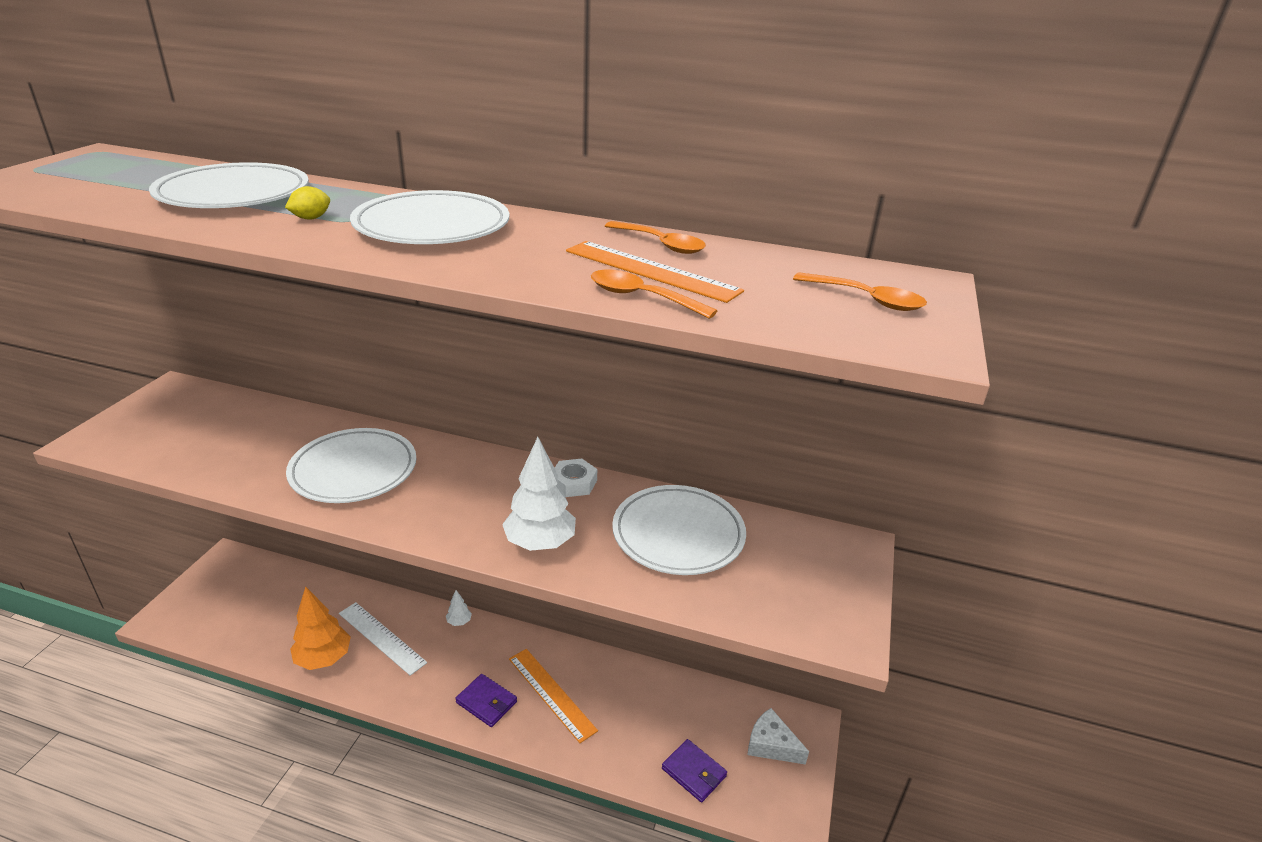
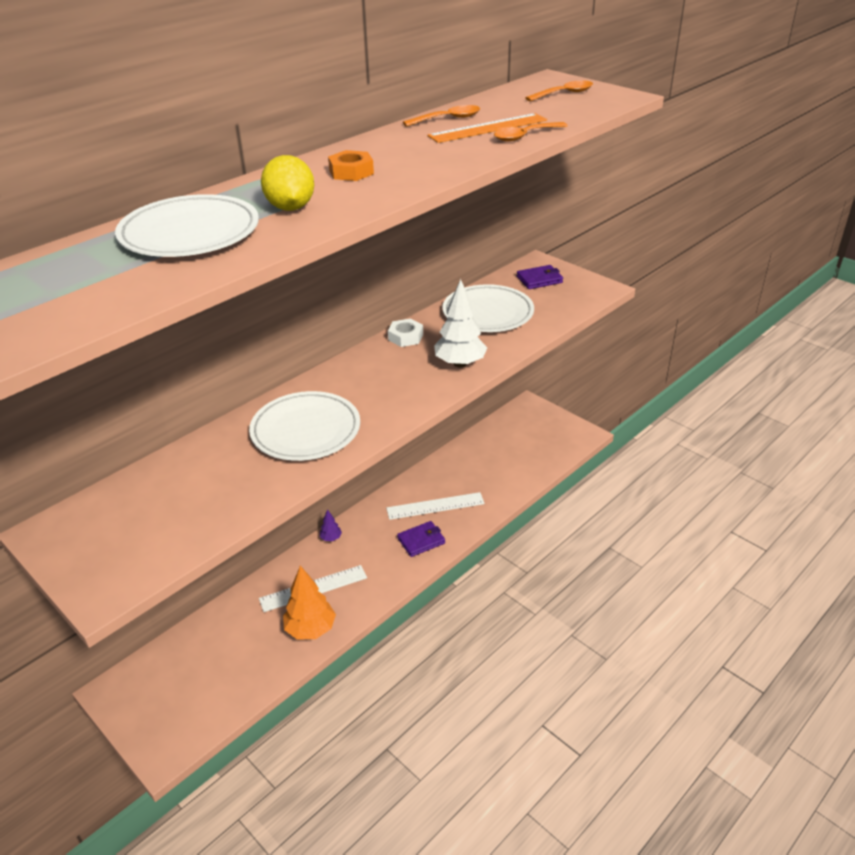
camera: 60 degrees left, 5 degrees up
(311, 218) = (290, 208): yellow lemon -> yellow lemon, size x1.89
(432, 226) = (351, 172): white plate -> orange nut
(459, 622) = (331, 538): white tree -> purple tree
(551, 694) = (435, 506): orange ruler -> white ruler
(694, 772) = (534, 461): purple wallet -> purple wallet (539, 279)
(771, 745) = (534, 424): white cheese -> none

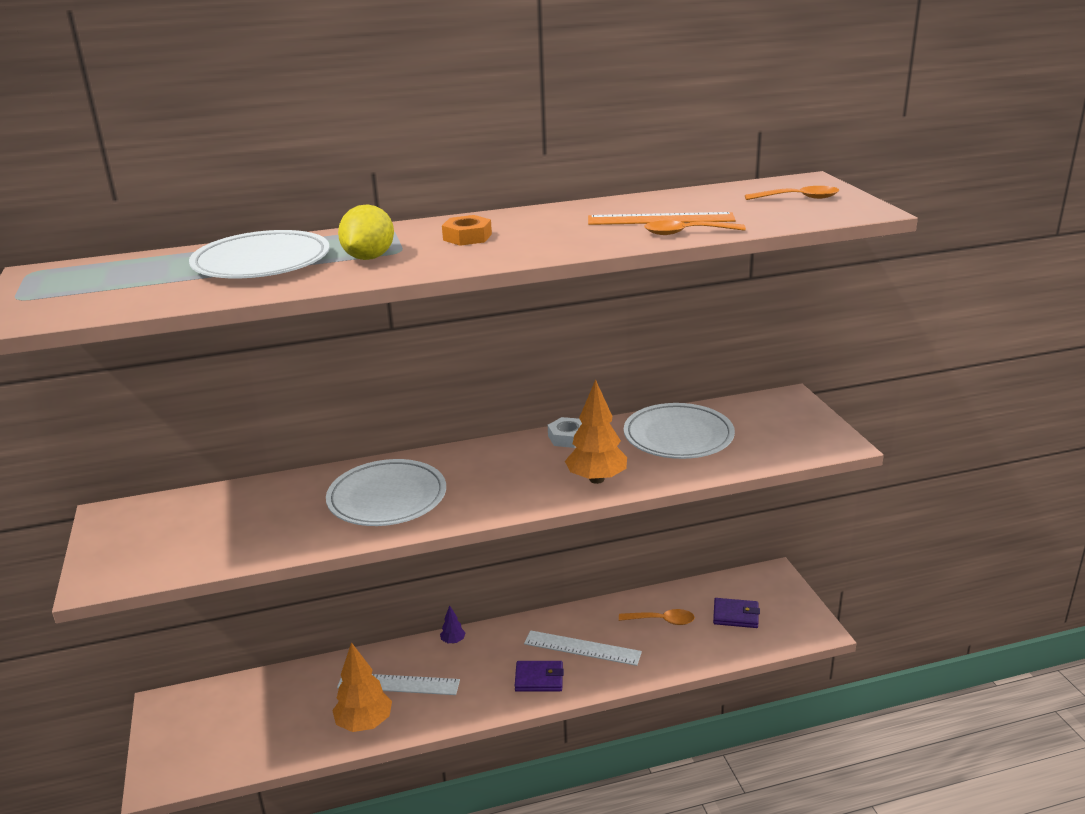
camera: 30 degrees right, 10 degrees down
(448, 119) = (634, 204): orange spoon -> orange spoon (662, 621)
(460, 363) = (596, 479): white tree -> orange tree
(539, 279) = (773, 416): purple wallet -> purple wallet (735, 615)

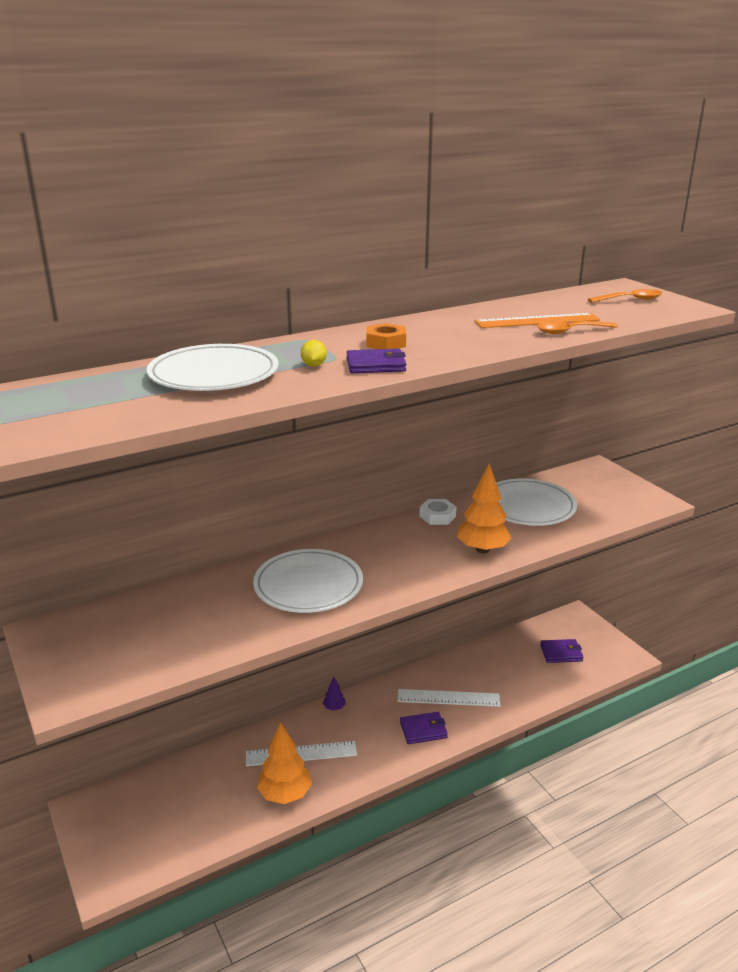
camera: 15 degrees left, 0 degrees up
(369, 258) = (314, 365): yellow lemon -> yellow lemon, size x0.53
(433, 261) = (376, 365): none -> purple wallet
(662, 621) = (504, 665): orange spoon -> none

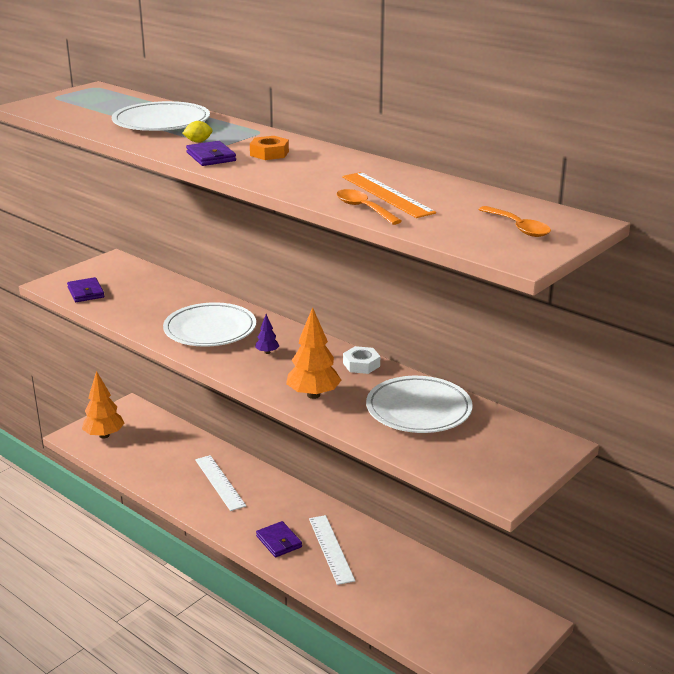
camera: 70 degrees right, 0 degrees up
(285, 794) = (173, 486): orange tree -> orange tree (104, 435)
(334, 708) = (282, 486): purple tree -> purple tree (267, 352)
(561, 653) = (453, 618): purple wallet -> purple wallet (86, 292)

